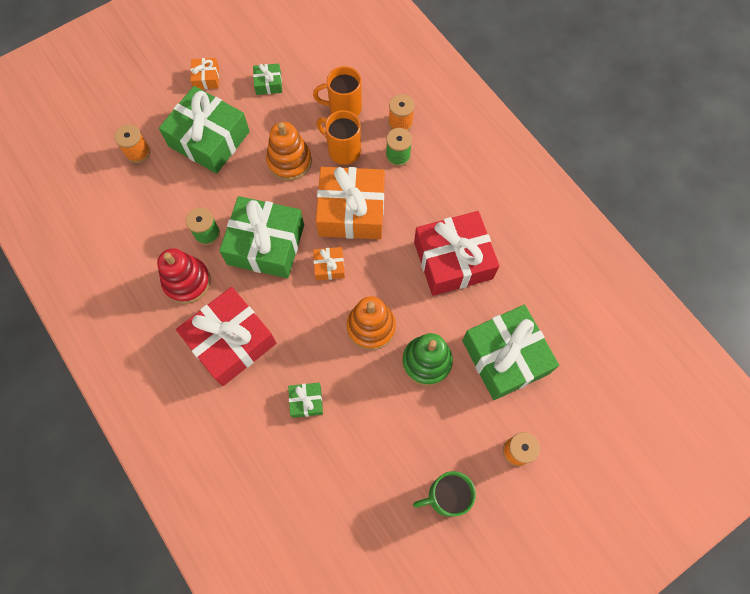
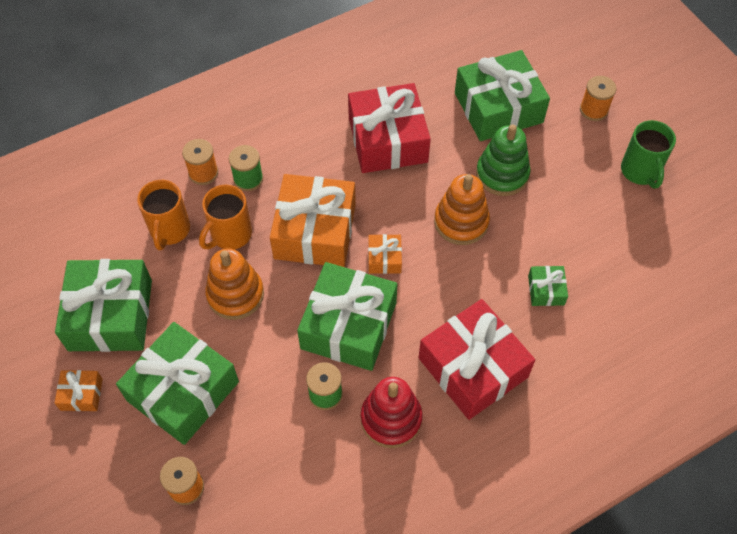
camera: 85 degrees left, 10 degrees down
(268, 83) = (110, 315): green gift -> green gift, size x2.24

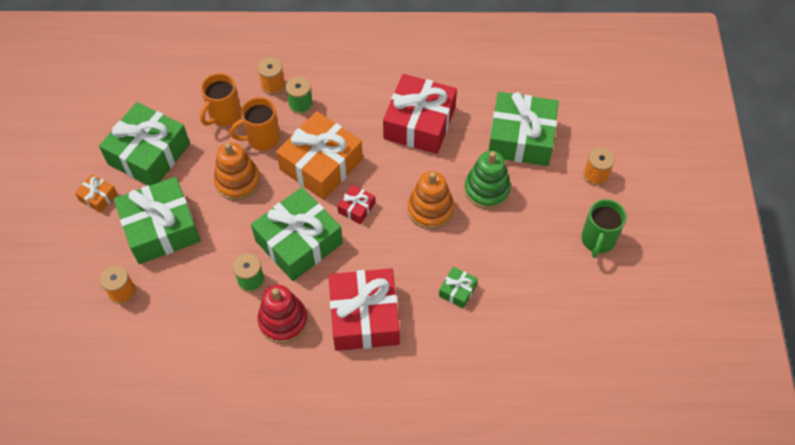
camera: 30 degrees right, 0 degrees up
(384, 258) = (356, 208): orange gift -> red gift

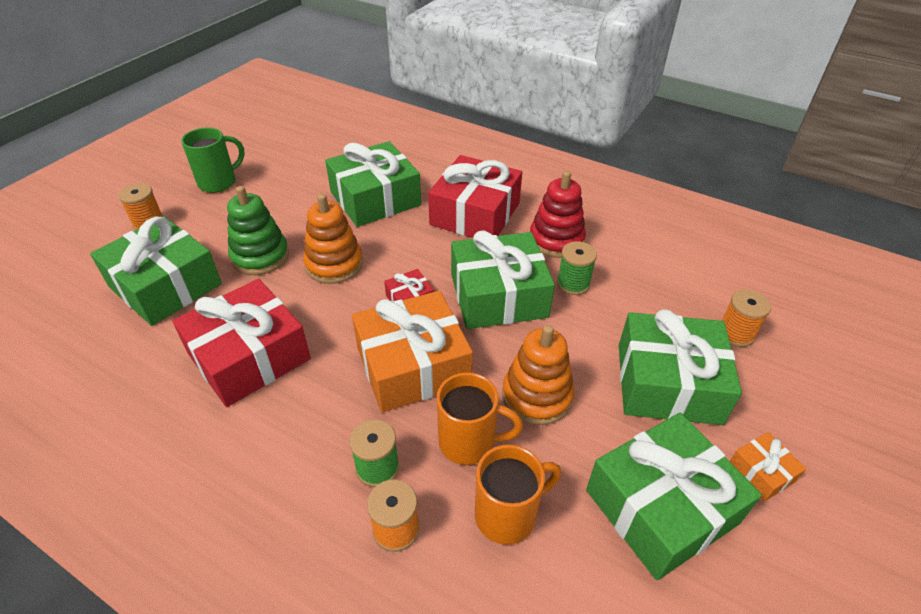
camera: 150 degrees left, 15 degrees down
(457, 290) = (375, 199): green gift -> green gift, size x2.24

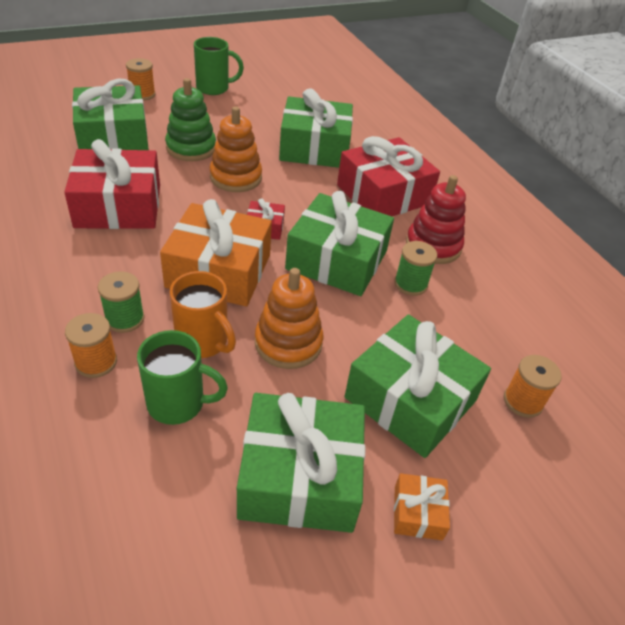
camera: 30 degrees right, 0 degrees up
(507, 514) = (178, 403): orange mug -> green mug

